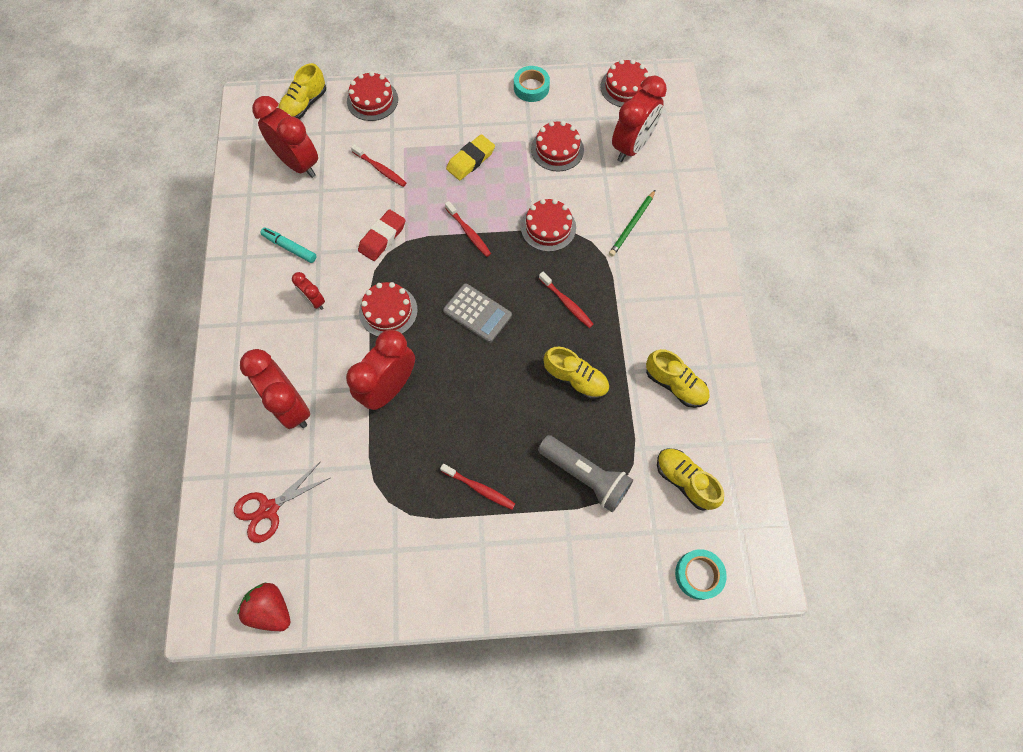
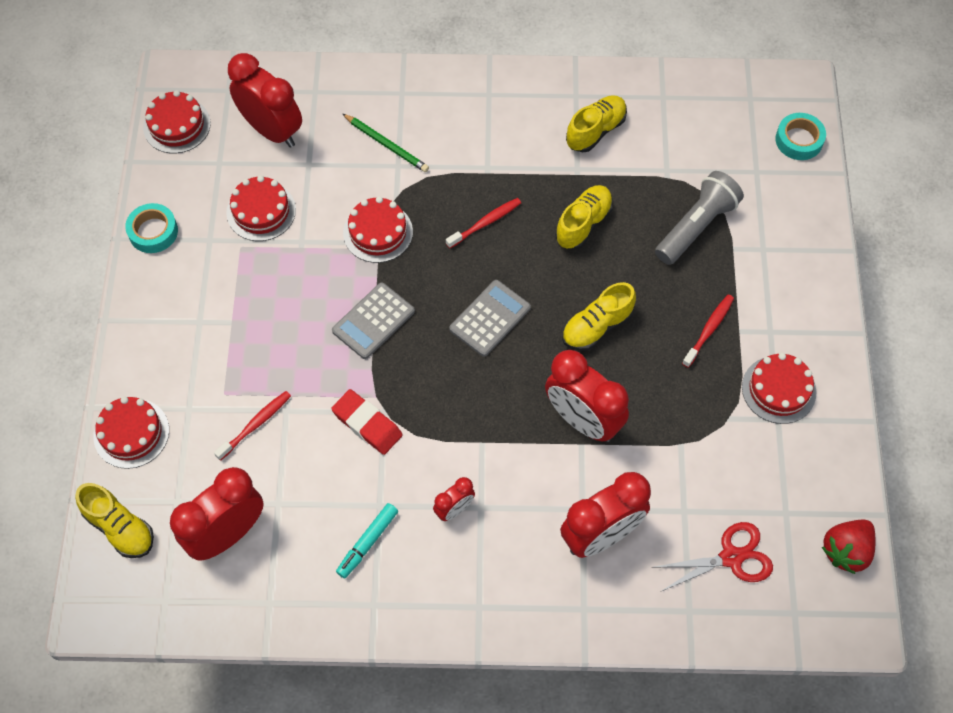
camera: 85 degrees left, 5 degrees down
(269, 509) = (731, 557): red scissors -> red scissors turned 75 degrees counterclockwise
(388, 311) = (477, 419): red cake -> red cake (778, 389)
(469, 232) = (373, 321): red toothbrush -> grey calculator
(470, 160) = (260, 312): yellow eraser -> none
(684, 481) = (703, 138): yellow shoe -> yellow shoe (597, 327)

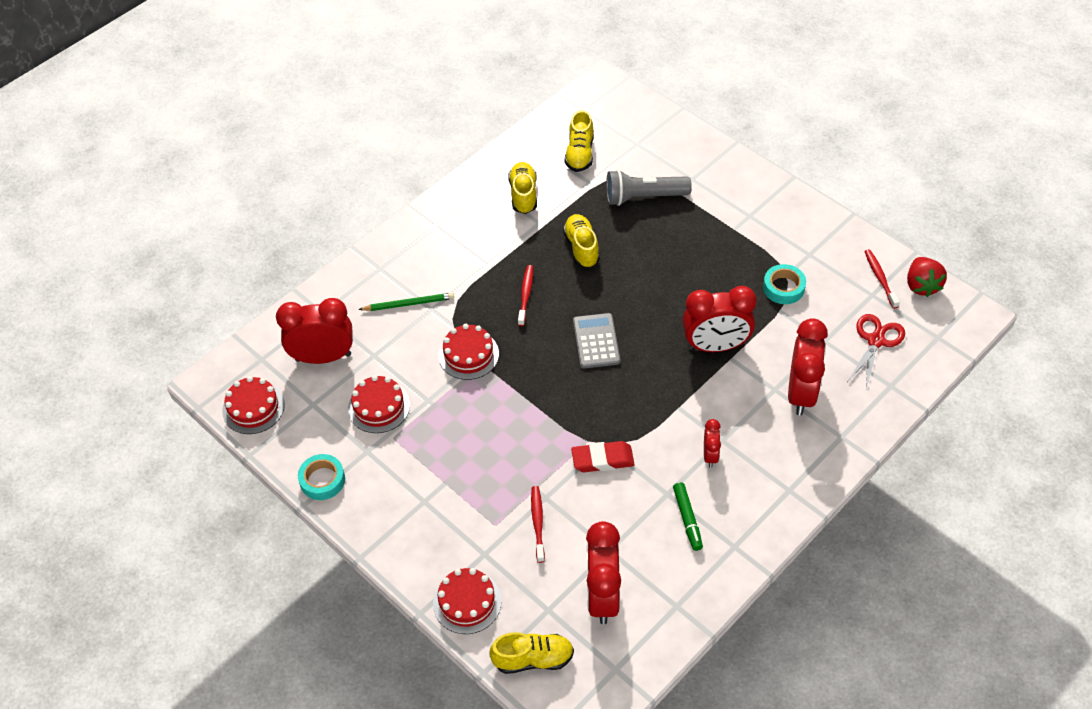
camera: 45 degrees left, 10 degrees down
(367, 543) = (687, 519): turquoise marker -> green marker
(373, 321) = (531, 403): grey calculator -> none
(597, 327) = (659, 293): yellow shoe -> yellow shoe (580, 154)
(696, 226) = (643, 197): grey flashlight -> grey flashlight turned 90 degrees counterclockwise
(709, 330) = (718, 242): red toothbrush -> red toothbrush (880, 278)
(778, 389) = (791, 240): red cake -> none
(799, 140) = (639, 110): turquoise tape -> turquoise tape (783, 288)

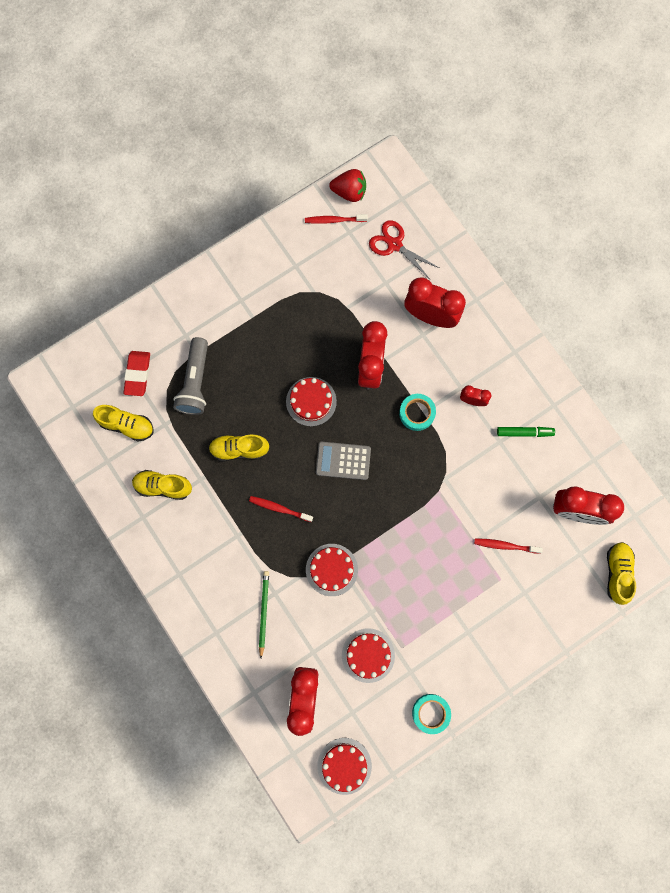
camera: 80 degrees left, 25 degrees up
(467, 602) = (563, 613): red cake -> red cake (311, 401)
(602, 459) = (459, 483): red eraser -> red eraser (138, 374)
(783, 288) = (325, 297): turquoise tape -> turquoise tape (417, 413)

